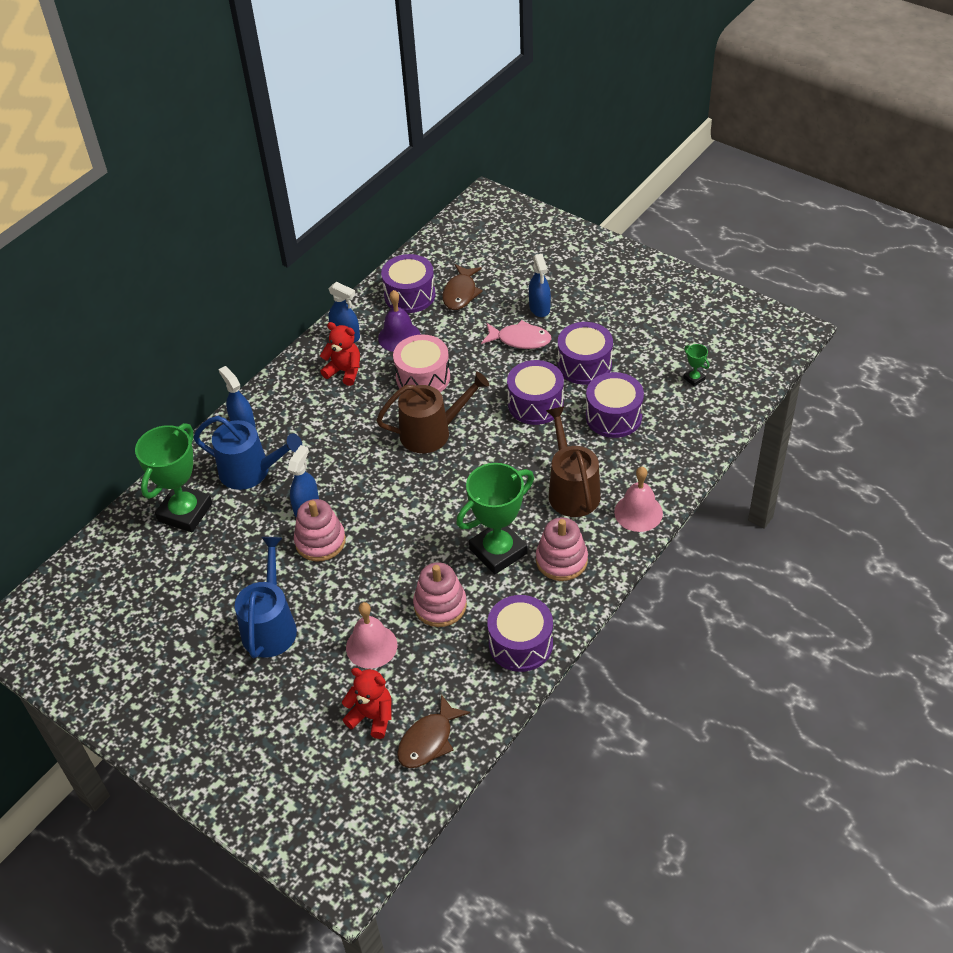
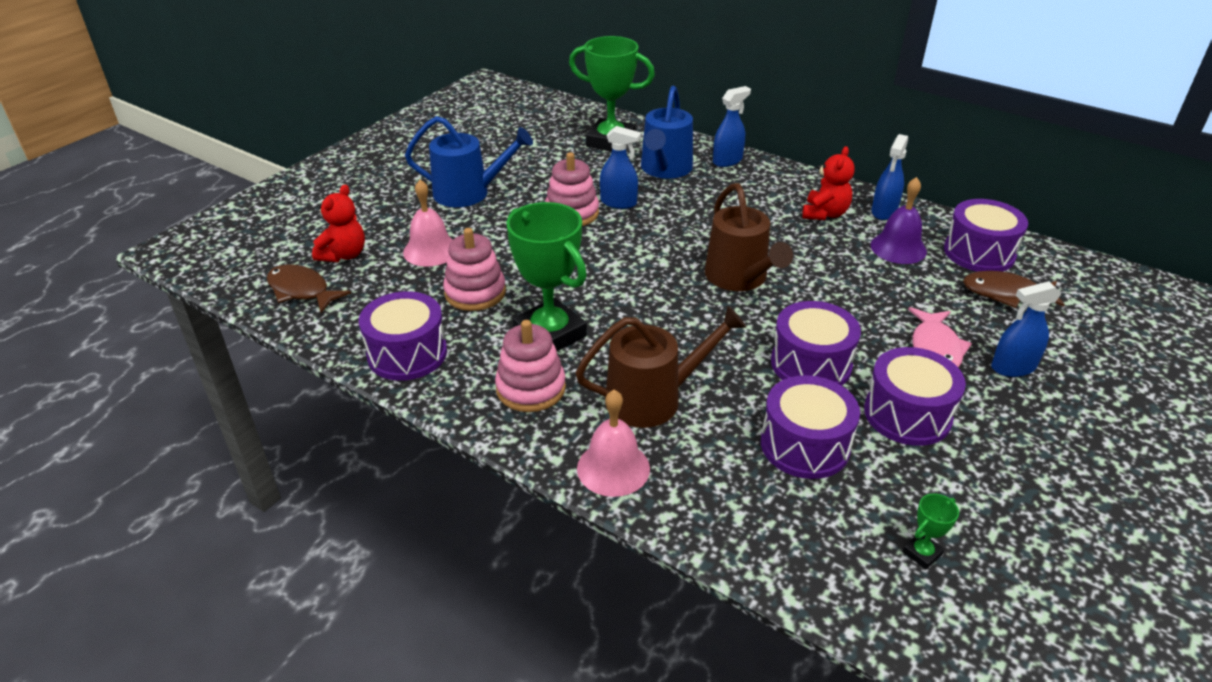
camera: 85 degrees right, 10 degrees down
(423, 377) = (832, 268): pink drum -> none

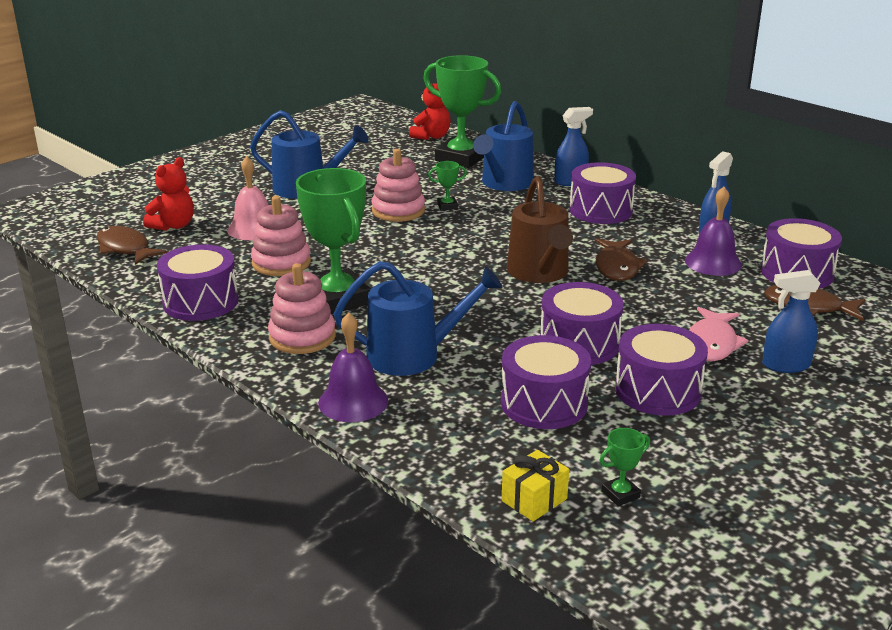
camera: 10 degrees right, 10 degrees down
(613, 468) = (353, 401): pink bell -> purple bell
(618, 202) = (447, 206): blue spray bottle -> green trophy
(652, 399) = (412, 355): brown watering can -> blue watering can
(769, 194) = (600, 210): none -> purple drum
(811, 263) = (617, 267): none -> brown fish
(824, 214) = (650, 230): red teddy bear -> red teddy bear (431, 136)
(841, 573) = (534, 500): none -> yellow gift

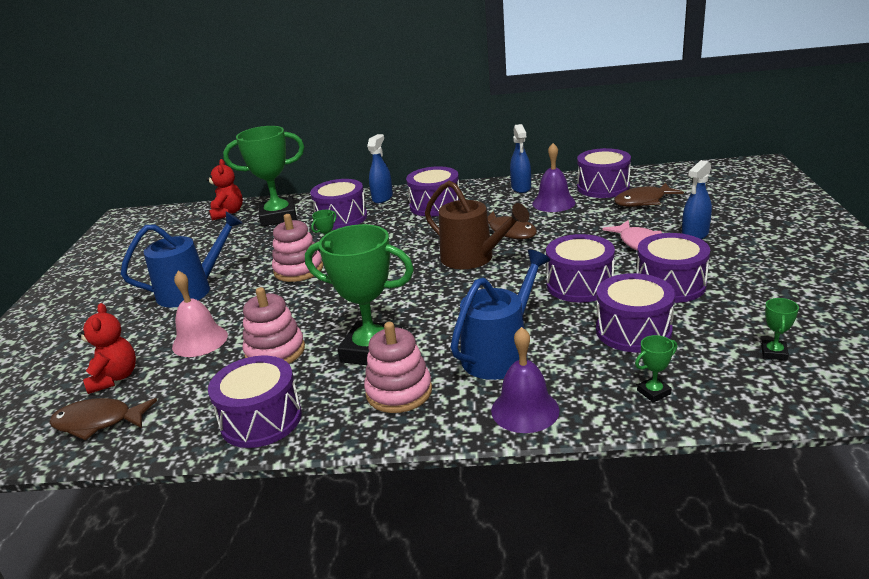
camera: 40 degrees left, 0 degrees up
(461, 452) = (653, 392): none -> green trophy
(505, 183) = (341, 218): blue watering can -> purple drum
(534, 500) = (746, 389): yellow gift -> none

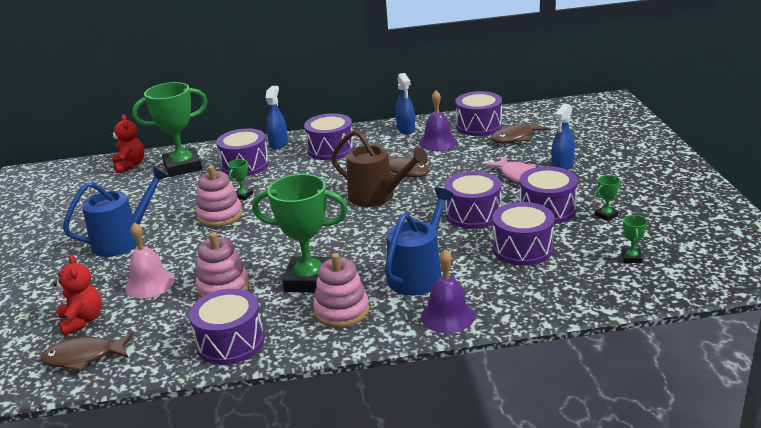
camera: 10 degrees left, 0 degrees up
(653, 392) = (544, 294): green trophy -> green trophy (606, 215)

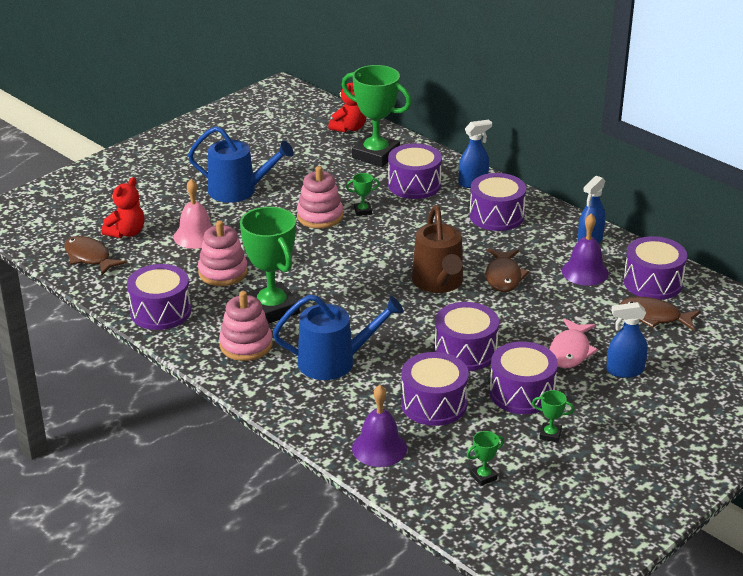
camera: 50 degrees right, 5 degrees up
(447, 316) = (289, 402): purple bell -> purple bell (379, 448)

